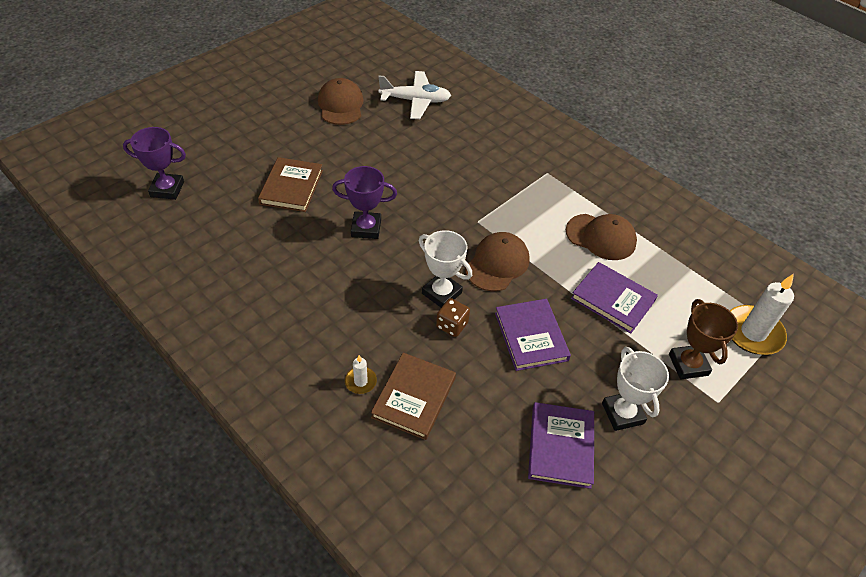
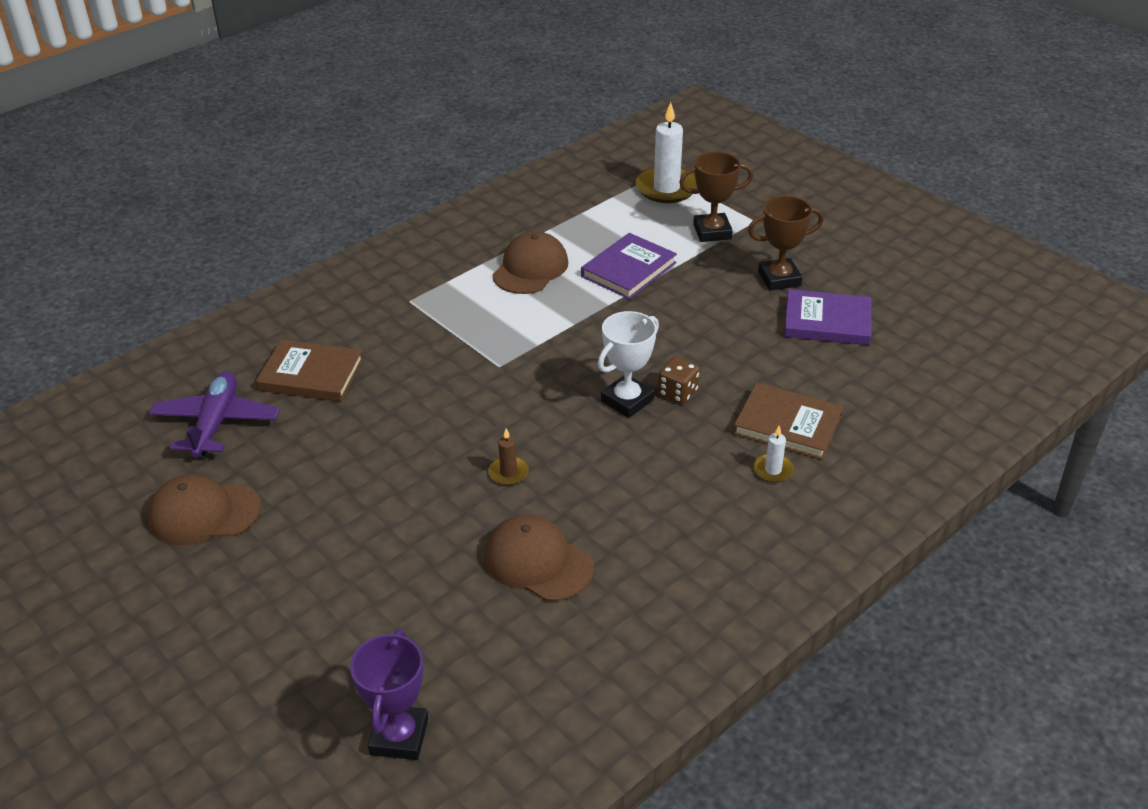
camera: 85 degrees left, 10 degrees down
(291, 187) = (411, 562): brown book -> brown book (311, 374)
(366, 228) = (508, 473): purple trophy -> brown candle
(415, 101) = (216, 423): white plane -> purple plane
(497, 264) = (576, 352): brown cap -> brown cap (538, 562)
(531, 336) = (688, 332): purple book -> none
(622, 413) = (779, 279): white trophy -> brown trophy

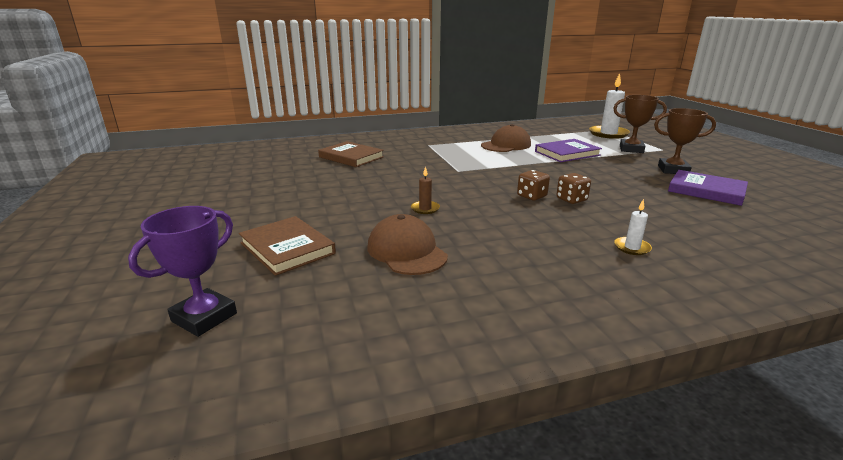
camera: 25 degrees right, 15 degrees down
(204, 513) = (236, 188): brown cap -> none
(216, 423) = (285, 163): purple plane -> none
(627, 400) = (532, 196): white trophy -> brown dice
(787, 425) = (655, 228): brown book -> brown book (287, 248)

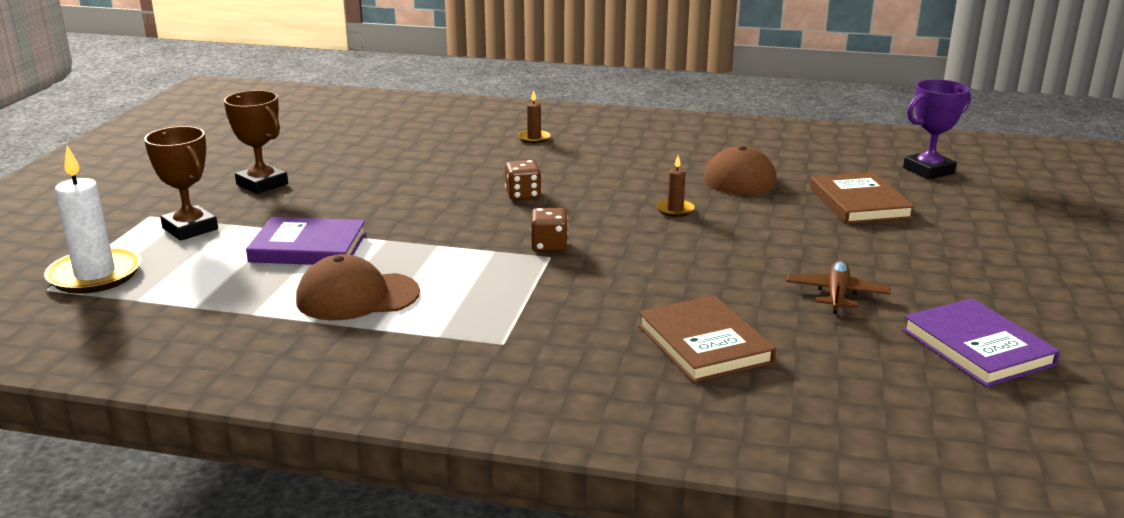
camera: 150 degrees left, 0 degrees up
(296, 183) = (836, 295): none -> brown plane
(571, 199) = (487, 182): brown dice -> brown dice (549, 246)
(632, 247) = (534, 138): white candle -> brown candle
(706, 190) = (317, 157): purple book -> purple book (977, 347)

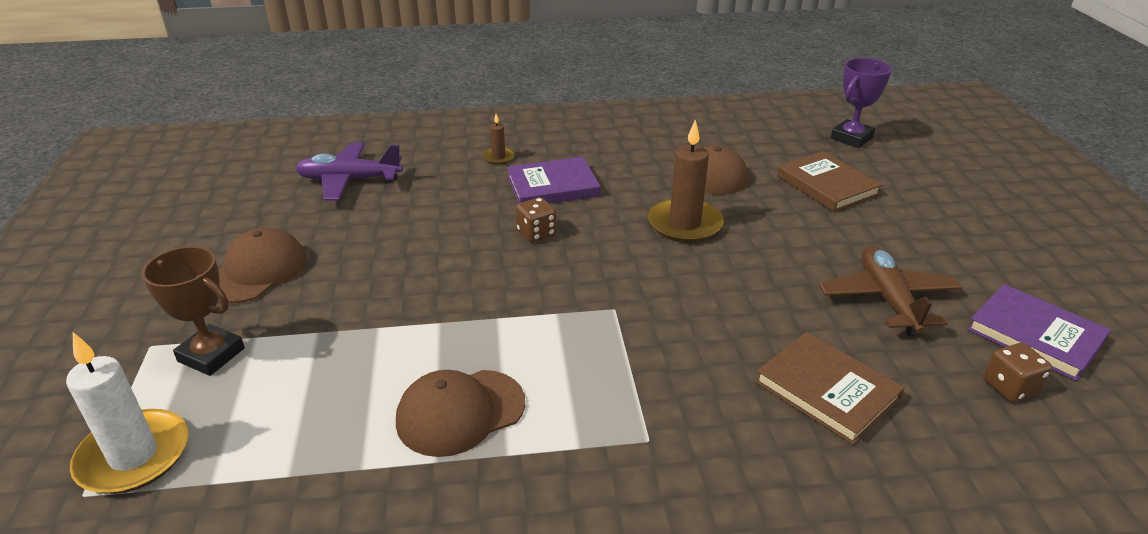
camera: 20 degrees left, 10 degrees up
(262, 184) = (257, 271): brown trophy -> brown cap
(308, 247) = (363, 352): purple book -> purple book (552, 186)
(384, 136) = (349, 180): none -> purple plane
(549, 246) = (605, 295): brown dice -> brown dice (1010, 387)
(675, 210) = (685, 224): brown candle -> brown candle, size x2.05
(836, 295) = (887, 299): brown plane -> brown plane, size x1.51

